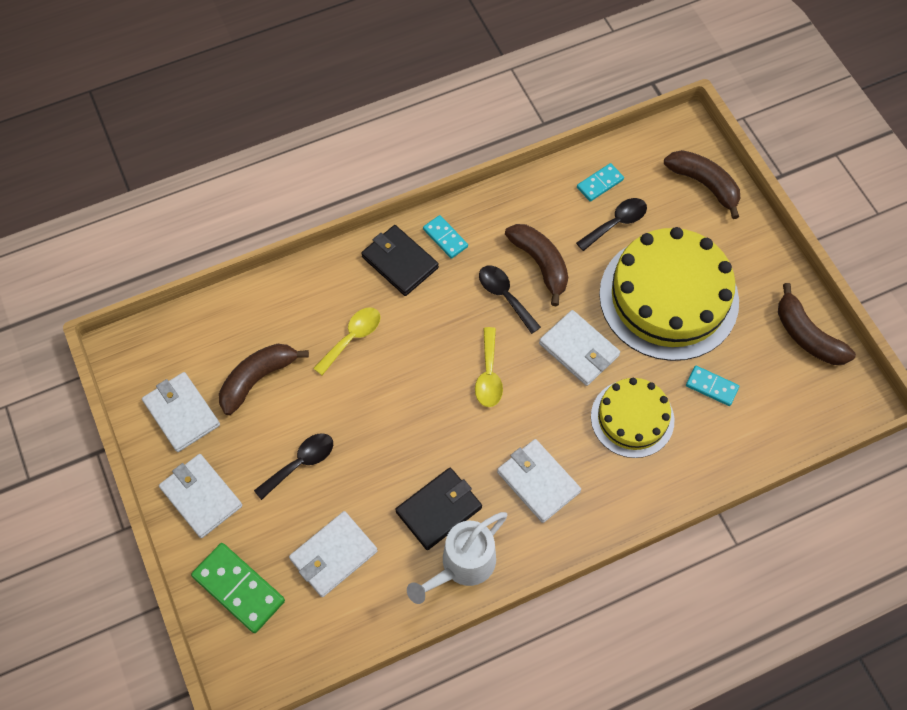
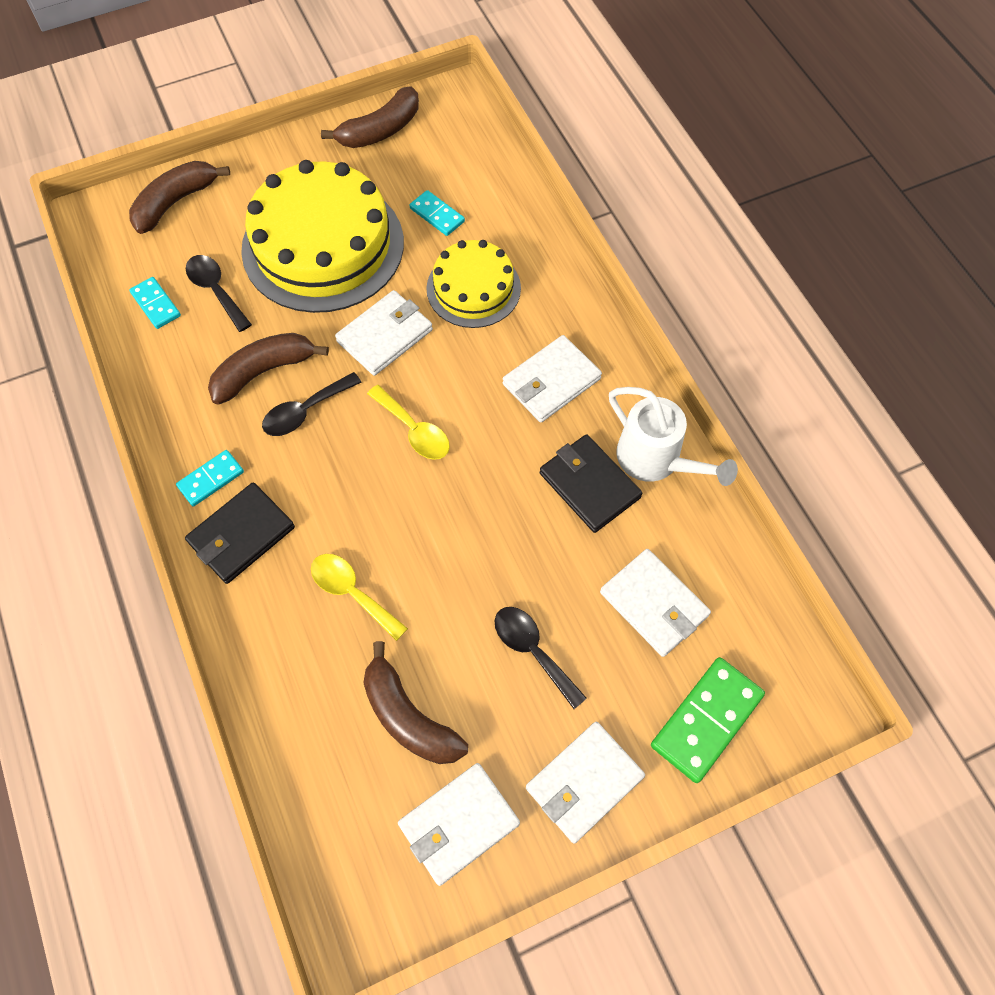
camera: 90 degrees left, 0 degrees up
(489, 375) = (414, 430): yellow spoon -> yellow spoon turned 45 degrees clockwise
(711, 387) = (437, 215): turquoise domino -> turquoise domino turned 75 degrees counterclockwise

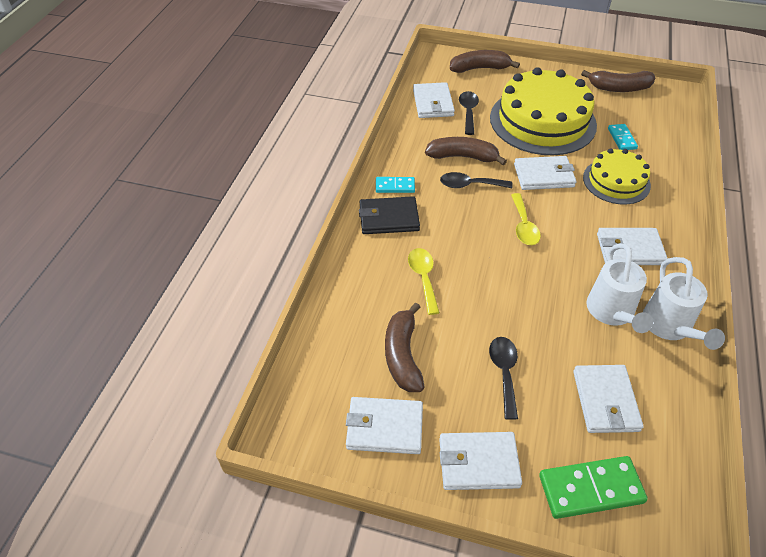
camera: 40 degrees right, 15 degrees down
(156, 304) = (433, 103): turquoise domino -> white wallet
(589, 485) = (612, 313): black wallet -> white watering can

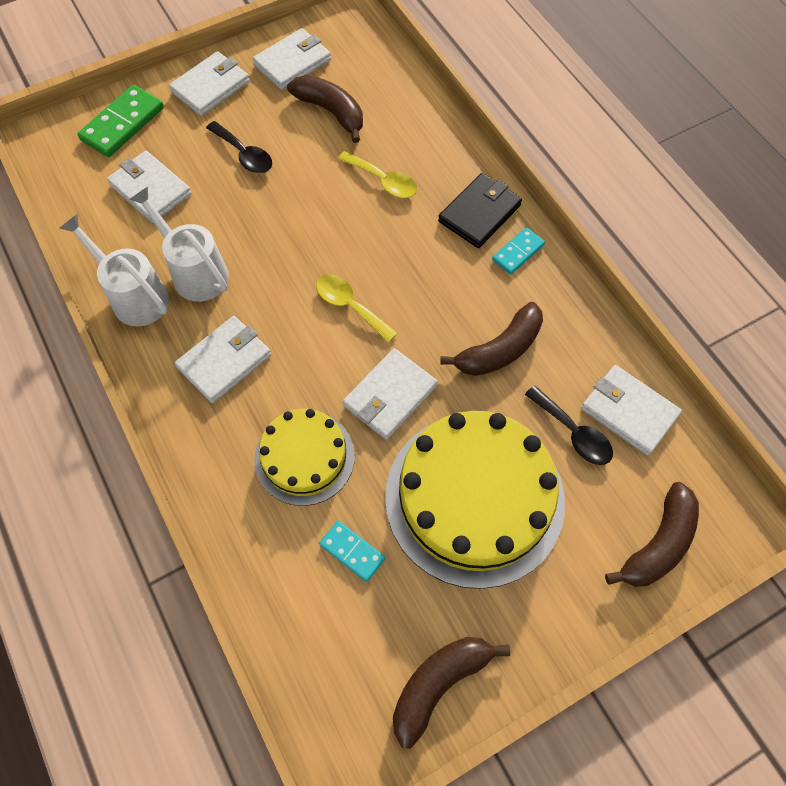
camera: 135 degrees right, 15 degrees up
(470, 185) = (451, 315): black spoon -> none

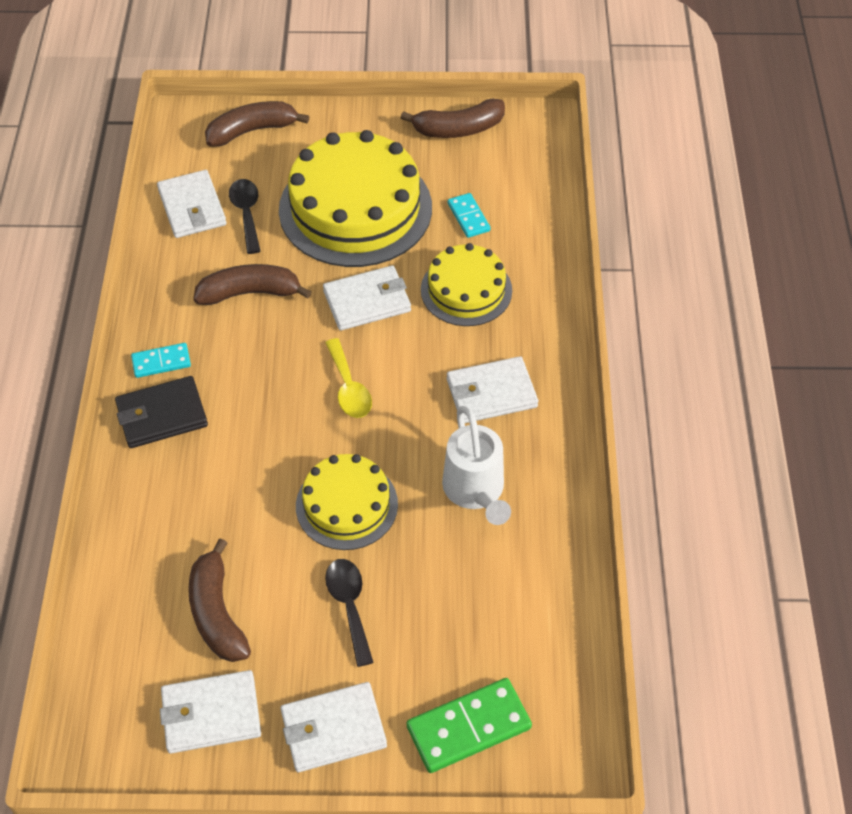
camera: 150 degrees left, 10 degrees down
(133, 296) = (548, 496): white watering can -> none
(150, 189) = (477, 613): white wallet -> none
(290, 216) = (346, 505): none -> yellow cake
(383, 181) = (225, 496): yellow spoon -> none

